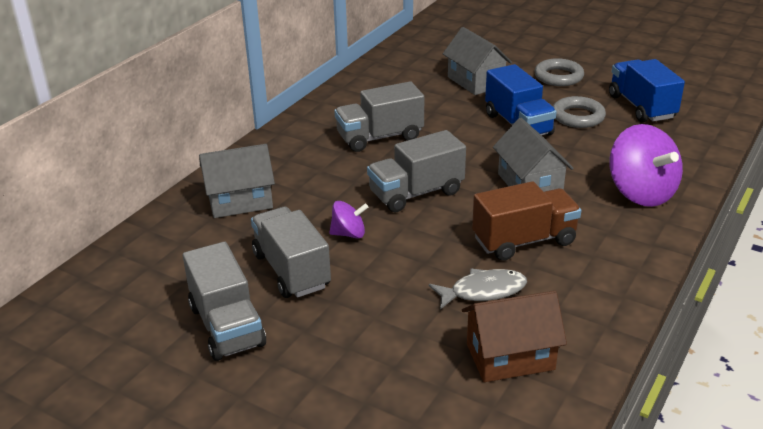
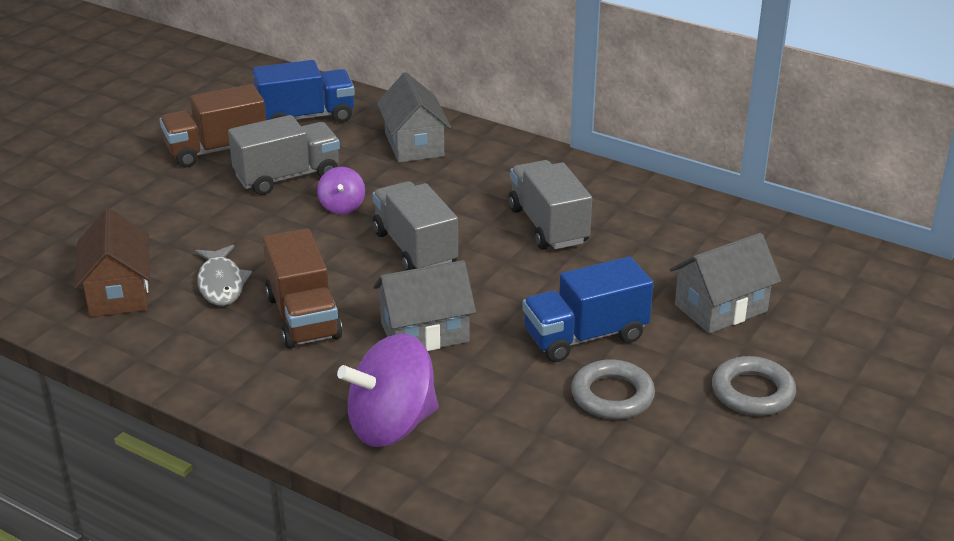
camera: 90 degrees right, 0 degrees up
(227, 326) = (217, 150): grey truck -> brown truck
(641, 107) = (650, 469): blue truck -> blue truck (306, 117)

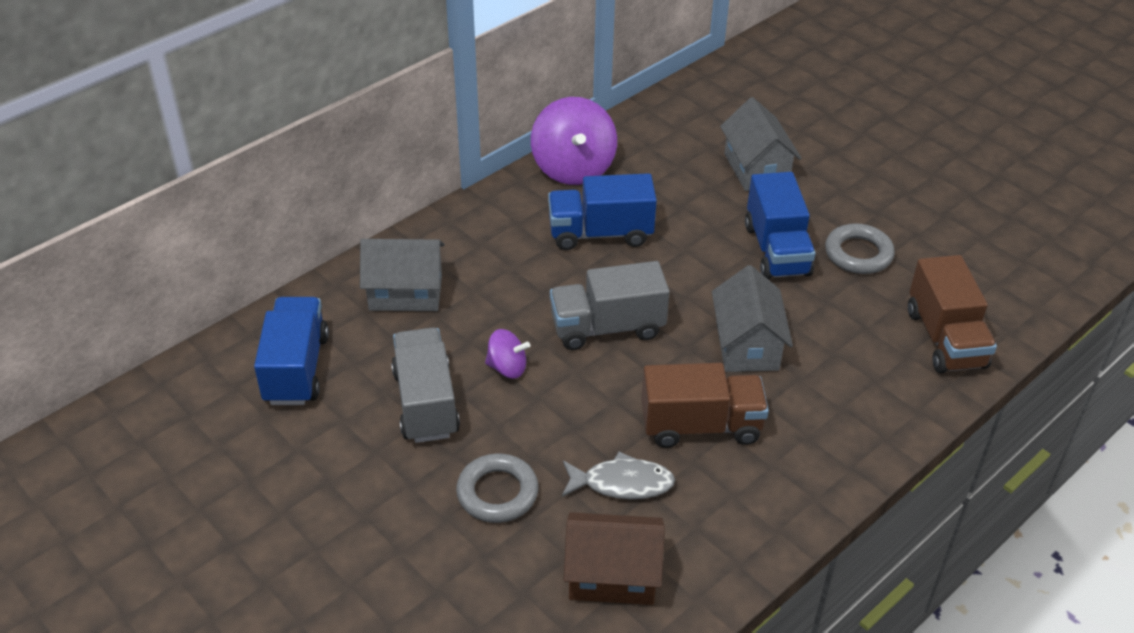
camera: 75 degrees left, 10 degrees up
(217, 150) = (333, 458): brown truck -> brown truck (945, 339)
(391, 425) = (876, 389): purple spinning top -> purple spinning top (573, 168)
(548, 226) = (600, 233): grey truck -> blue truck
(752, 392) = (866, 183): grey ring -> grey ring (497, 493)

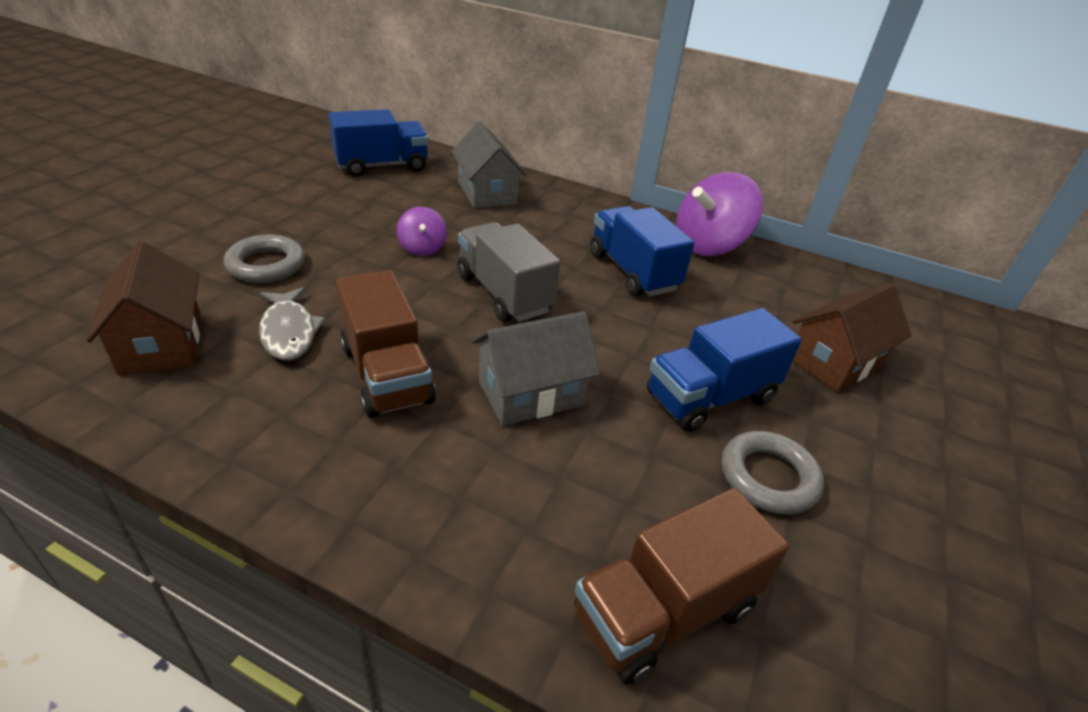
camera: 65 degrees right, 5 degrees down
(425, 403) = (365, 218): grey truck -> none
(756, 169) = (835, 362): grey house -> brown house

